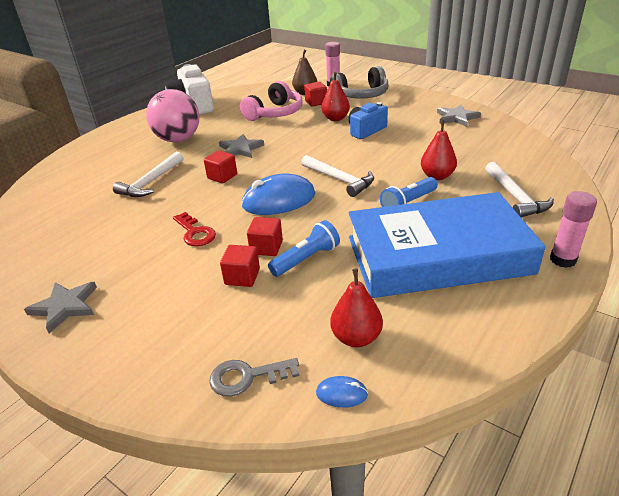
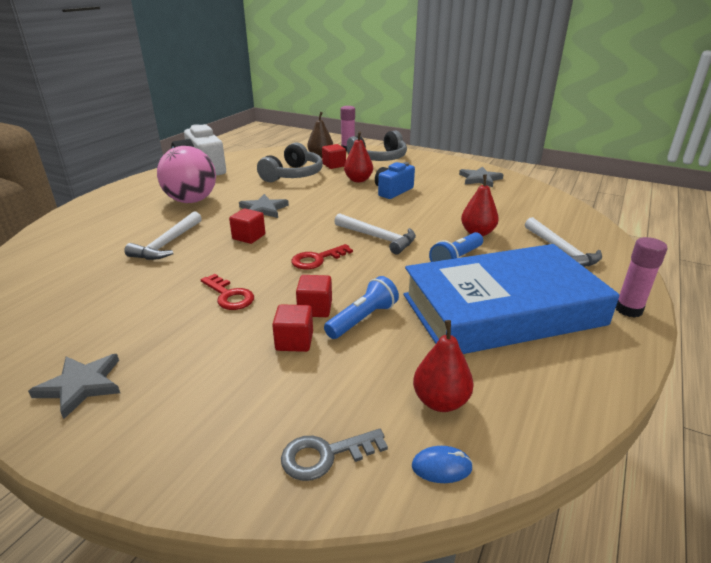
camera: 10 degrees left, 5 degrees down
(275, 113) = (293, 175): pink headphones -> grey headphones
(278, 200) = (317, 259): blue mouse -> red key

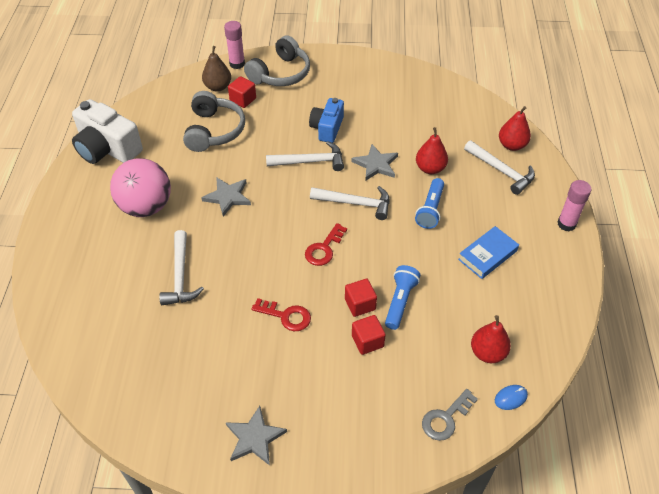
camera: 25 degrees left, 20 degrees up
(249, 237) = (245, 240): red cube -> none
(358, 180) = (284, 119): red pear -> red pear (512, 145)
(358, 205) = (310, 161): none -> white hammer
(480, 179) = (394, 83): grey star -> grey star (376, 164)
(502, 309) = (487, 255): blue book -> blue book, size x0.41

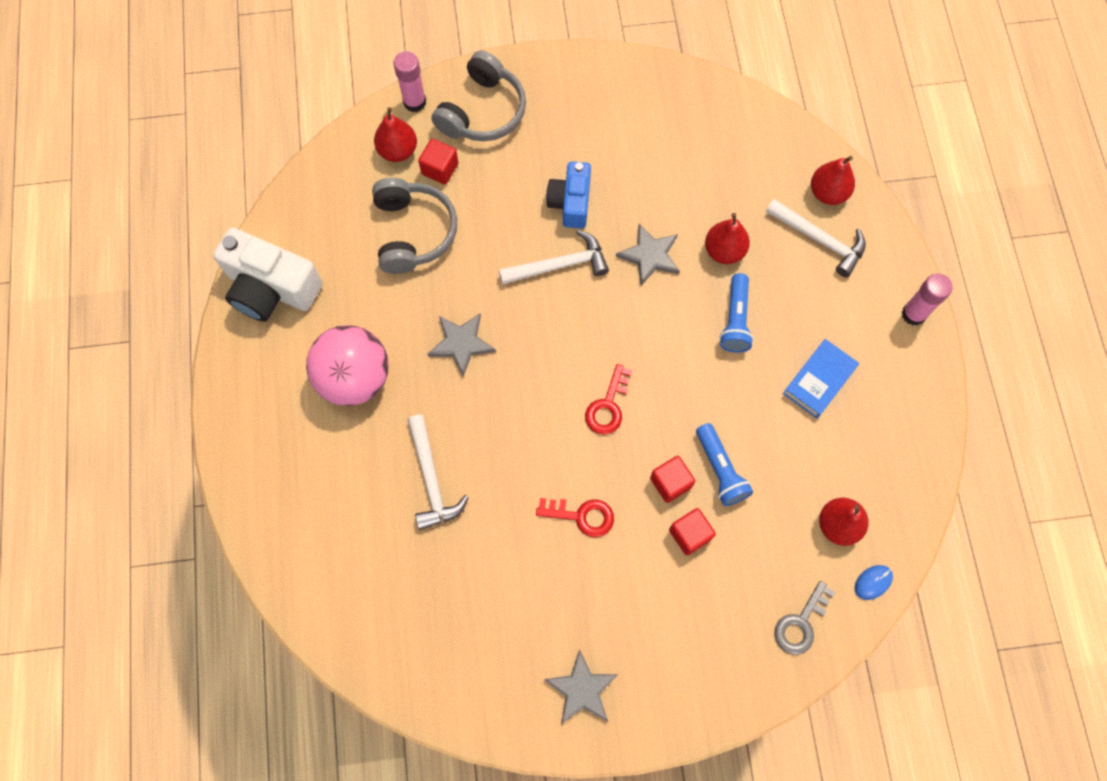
camera: 10 degrees left, 20 degrees up
(218, 87) = (398, 151): brown pear -> red pear
(355, 203) = (635, 326): white hammer -> none
(400, 301) = (720, 470): blue flashlight -> blue flashlight turned 150 degrees clockwise

